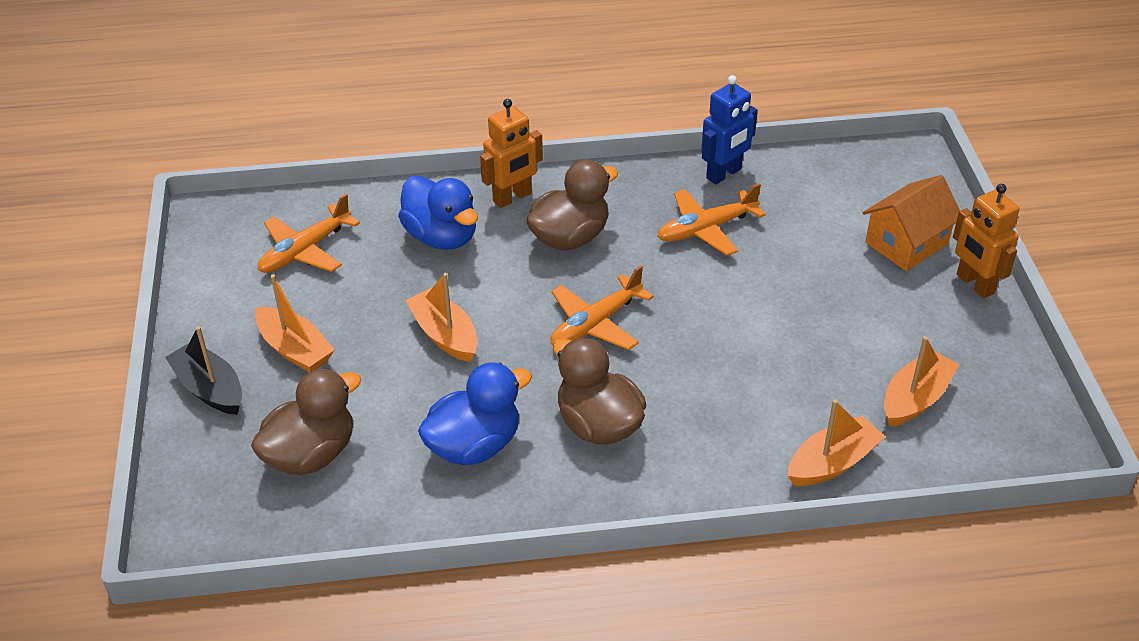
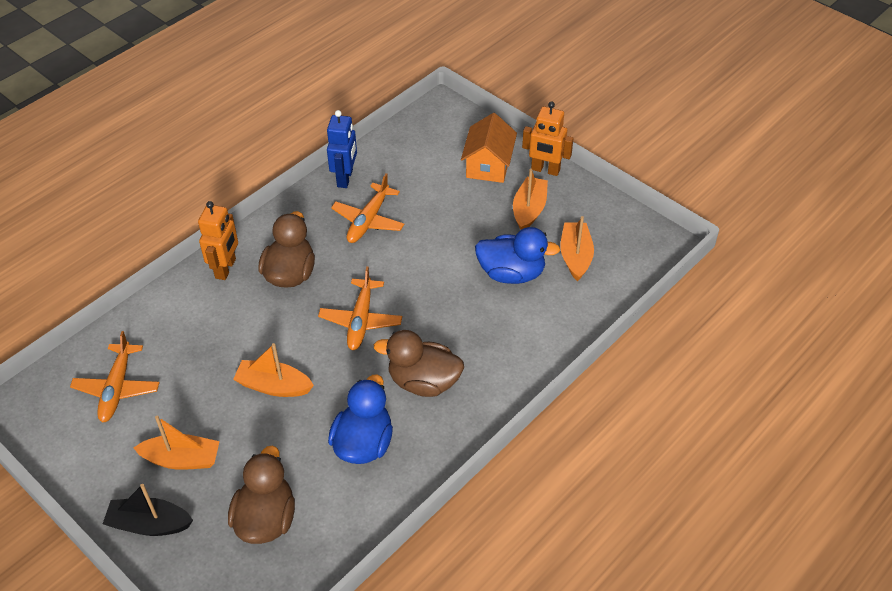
camera: 40 degrees left, 5 degrees up
(441, 236) = (204, 322): blue duck -> blue duck (511, 273)
(832, 463) = (568, 321): orange boat -> orange boat (529, 210)

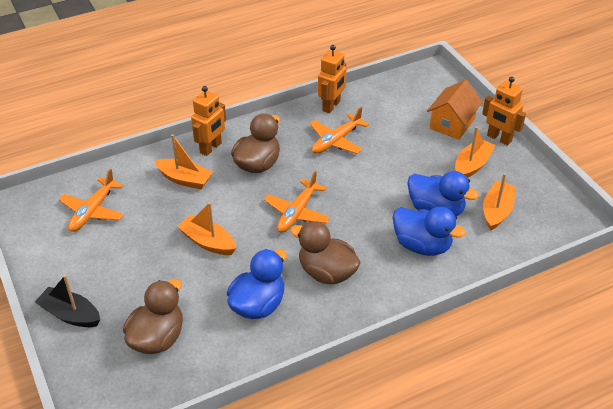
camera: 20 degrees right, 5 degrees down
(182, 459) = (115, 275): orange boat -> orange boat (184, 179)
(345, 178) = (331, 106): blue robot -> orange robot
(513, 319) = (422, 245): none -> blue duck

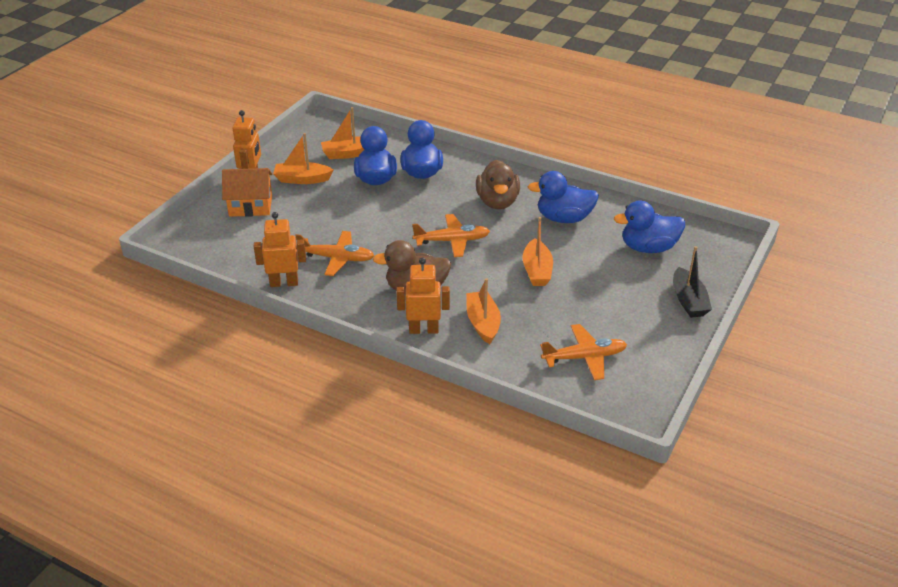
camera: 125 degrees left, 5 degrees down
(157, 338) = (648, 248): brown duck -> blue duck

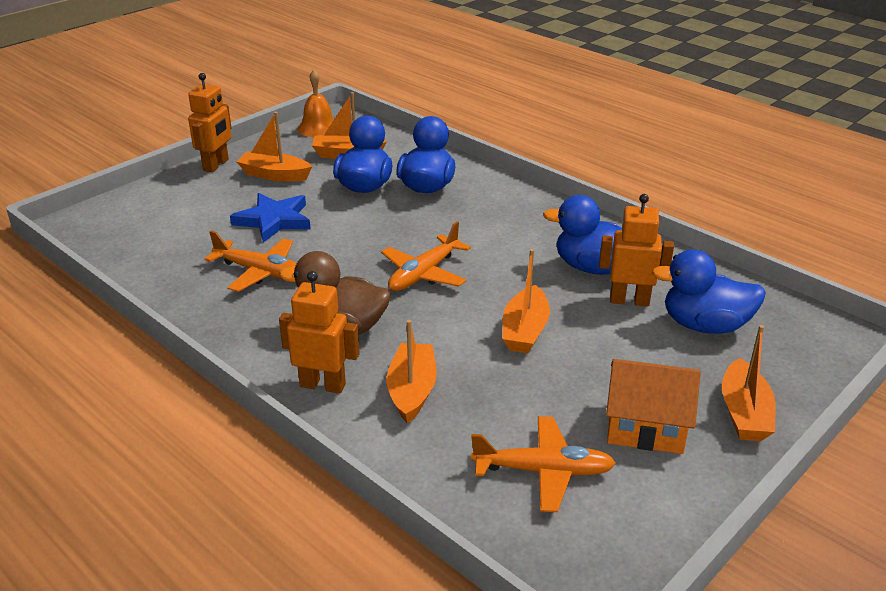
camera: 15 degrees right, 5 degrees down
(250, 206) = (194, 195): orange house -> orange house (645, 427)
(284, 283) = (175, 291): orange robot -> orange robot (629, 300)
(313, 133) = (318, 128): none -> orange bell
(323, 217) = (273, 220): none -> blue star
(452, 241) = (424, 273): orange plane -> orange plane turned 120 degrees clockwise
(497, 202) = (510, 234): brown duck -> none
(688, 301) = (744, 413): black boat -> orange boat

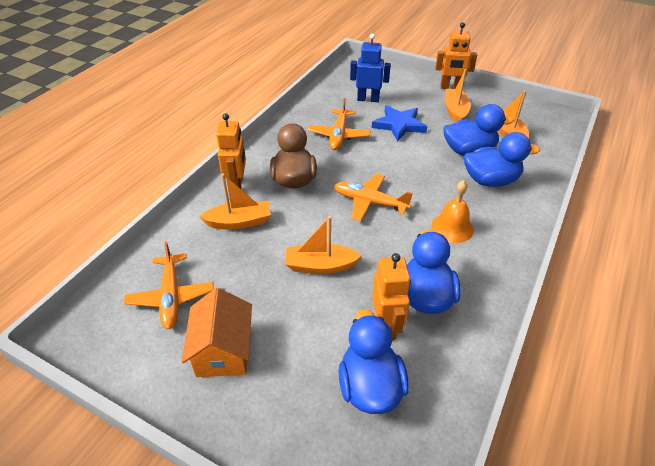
camera: 75 degrees right, 10 degrees up
(188, 232) = (368, 99): none -> blue robot
(318, 128) = (536, 112): orange bell -> orange bell (452, 228)
(744, 413) = (251, 421): orange boat -> none

